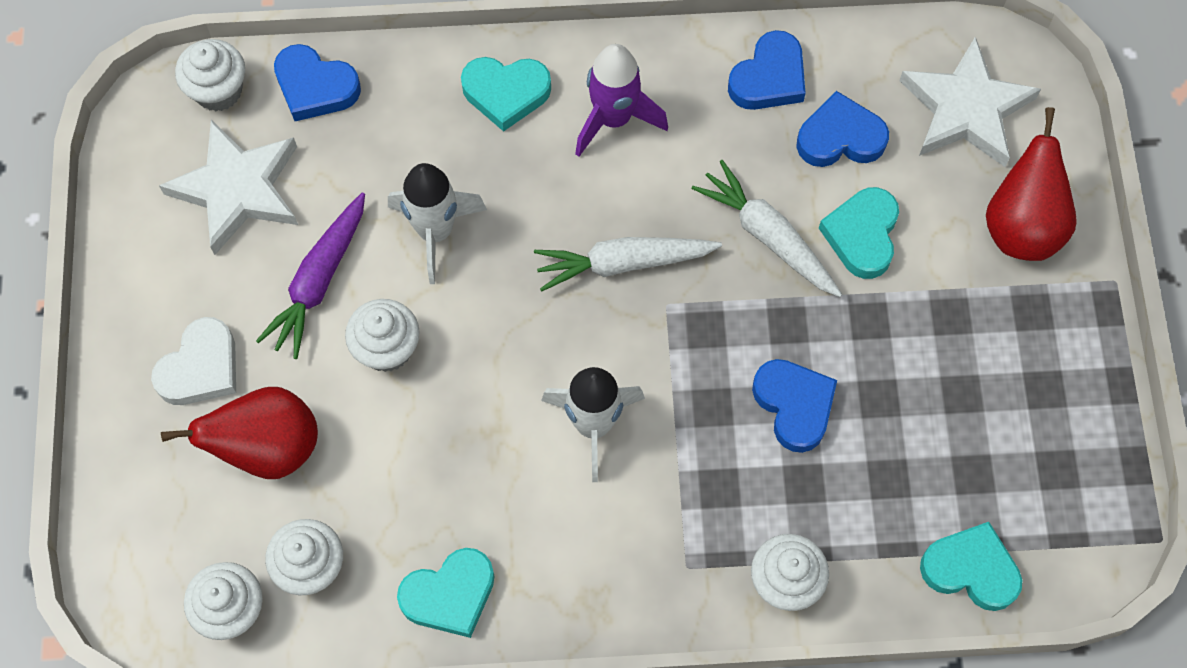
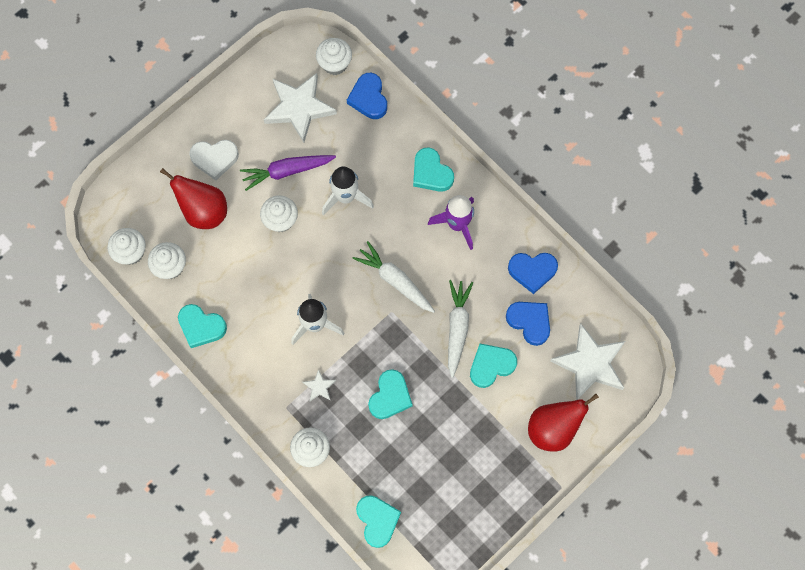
camera: 50 degrees right, 5 degrees up
(695, 494) = (319, 387): none -> white star
(794, 405) = (390, 396): blue heart -> turquoise heart

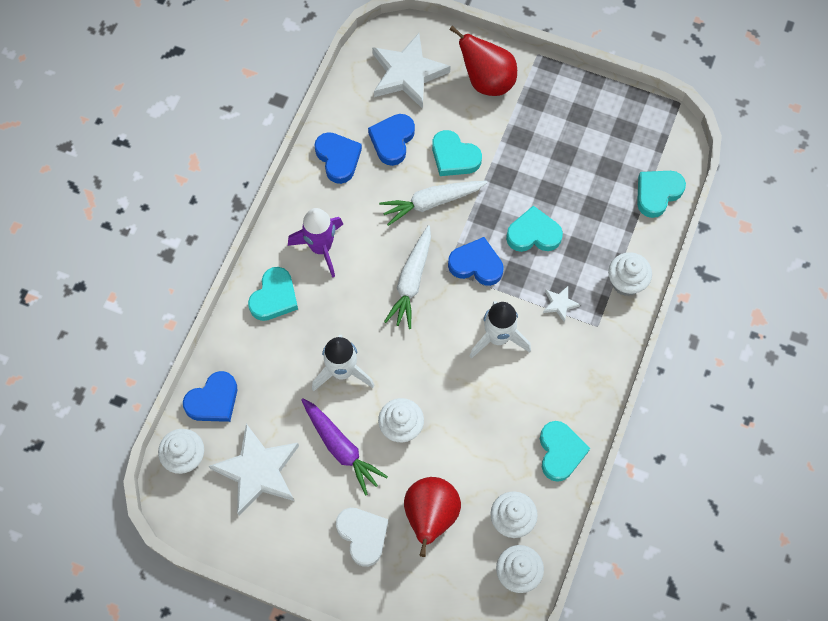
camera: 115 degrees left, 5 degrees down
(385, 337) = (476, 264): none -> blue heart

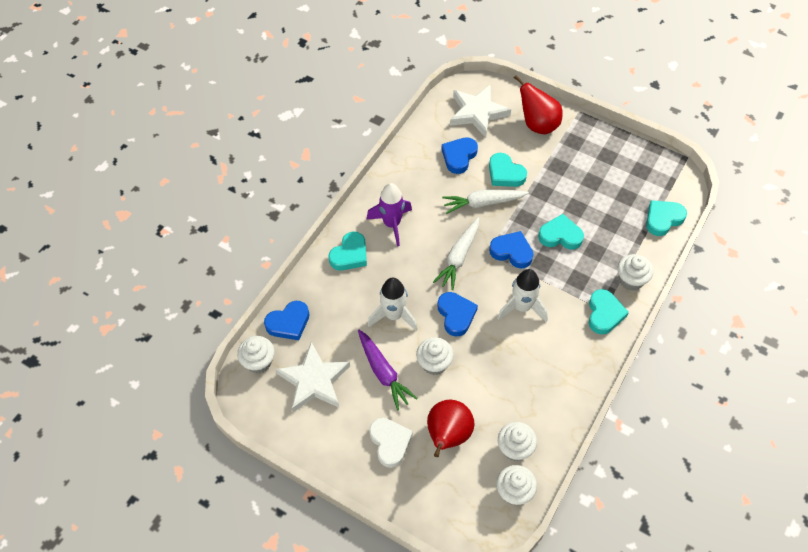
camera: 10 degrees right, 10 degrees down
(338, 158) = (415, 164): blue heart -> blue heart (456, 315)
(559, 304) = (575, 289): white star -> none
(560, 452) = (562, 401): turquoise heart -> turquoise heart (604, 314)

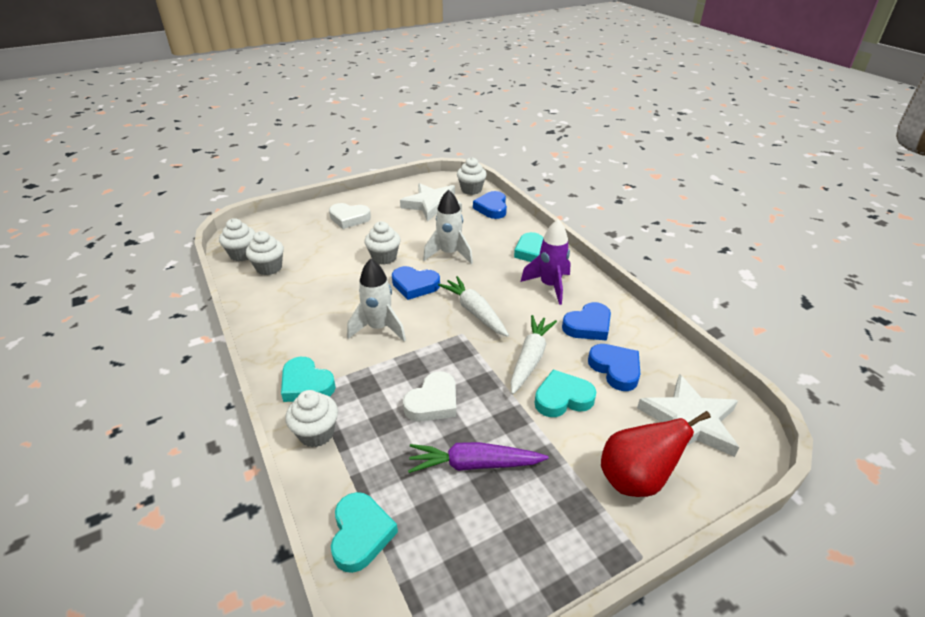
camera: 120 degrees right, 20 degrees down
(383, 372) = (405, 233): purple carrot -> purple carrot (474, 464)
(448, 435) = (321, 242): red pear -> none
(512, 252) = (448, 351): blue heart -> blue heart (588, 326)
(560, 235) = (433, 402): turquoise heart -> white heart

